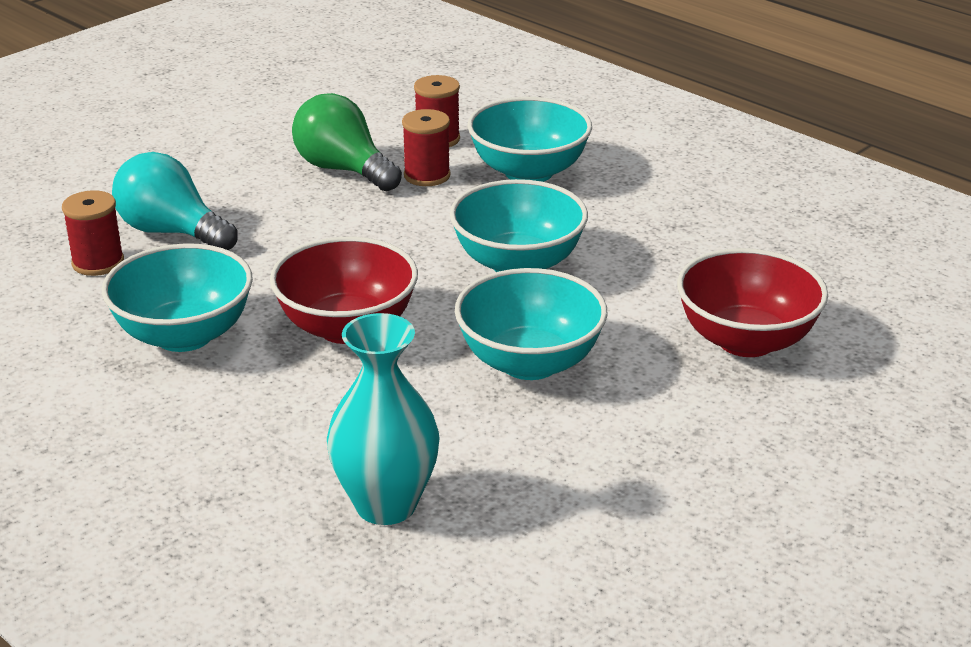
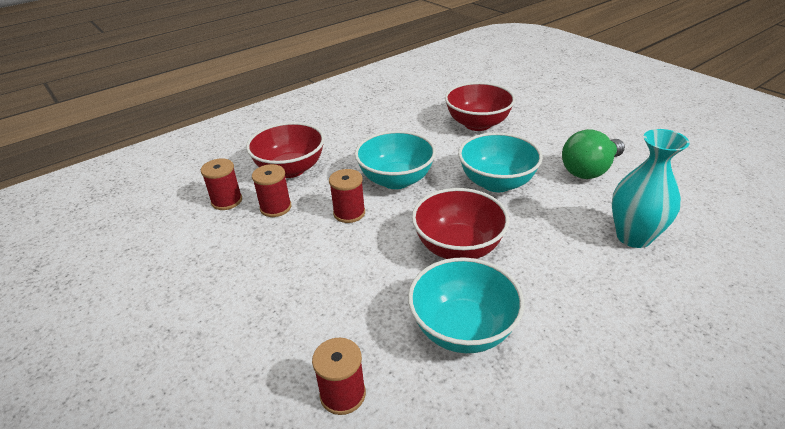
camera: 80 degrees left, 5 degrees up
(172, 232) = (305, 343): turquoise light bulb -> none
(343, 170) = (247, 245): green light bulb -> green light bulb (589, 170)
(421, 232) = (349, 213): none -> red spool
(528, 172) = (290, 169): turquoise bowl -> red bowl

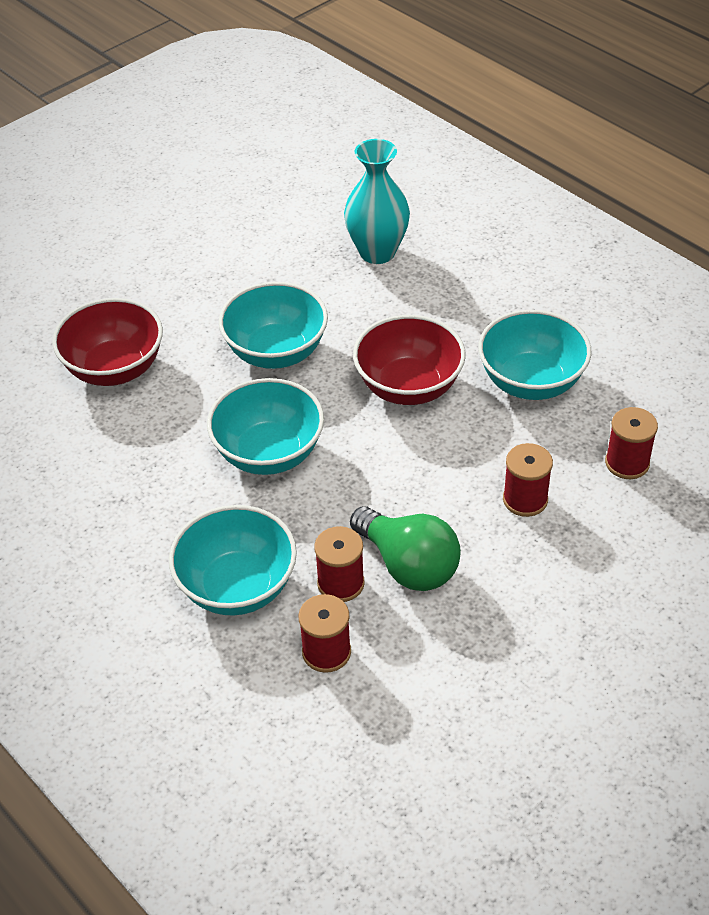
camera: 95 degrees left, 10 degrees up
(290, 169) = (237, 587): red bowl -> turquoise bowl
(349, 213) = (349, 496): red spool -> red spool (525, 499)
(589, 170) = (248, 269): green light bulb -> green light bulb (408, 565)

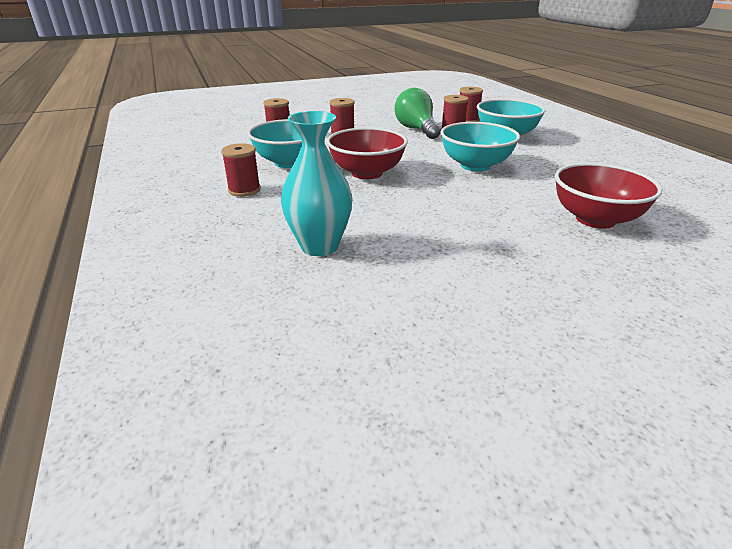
camera: 160 degrees left, 15 degrees down
(276, 352) = (452, 203): turquoise bowl -> none
(526, 307) = (244, 190): none -> red spool

